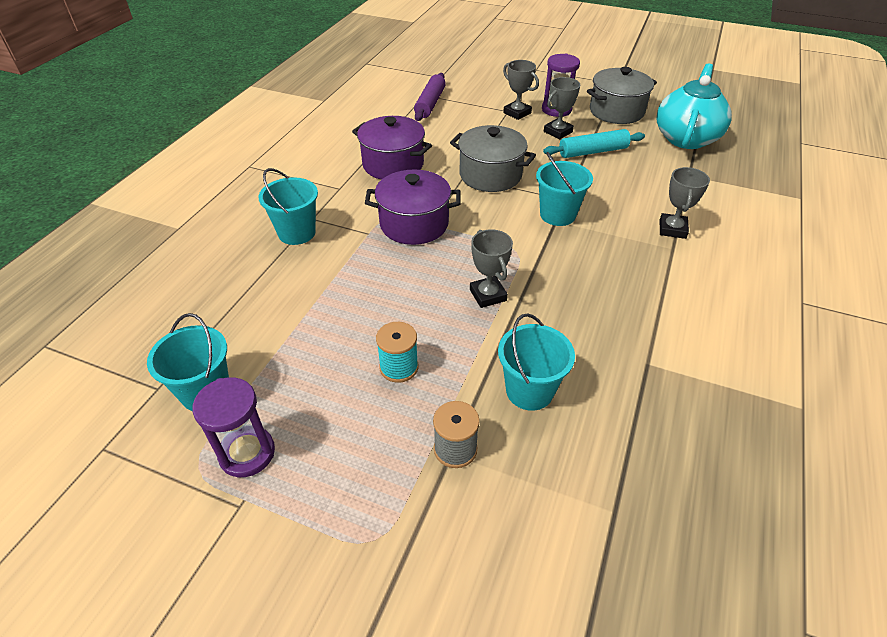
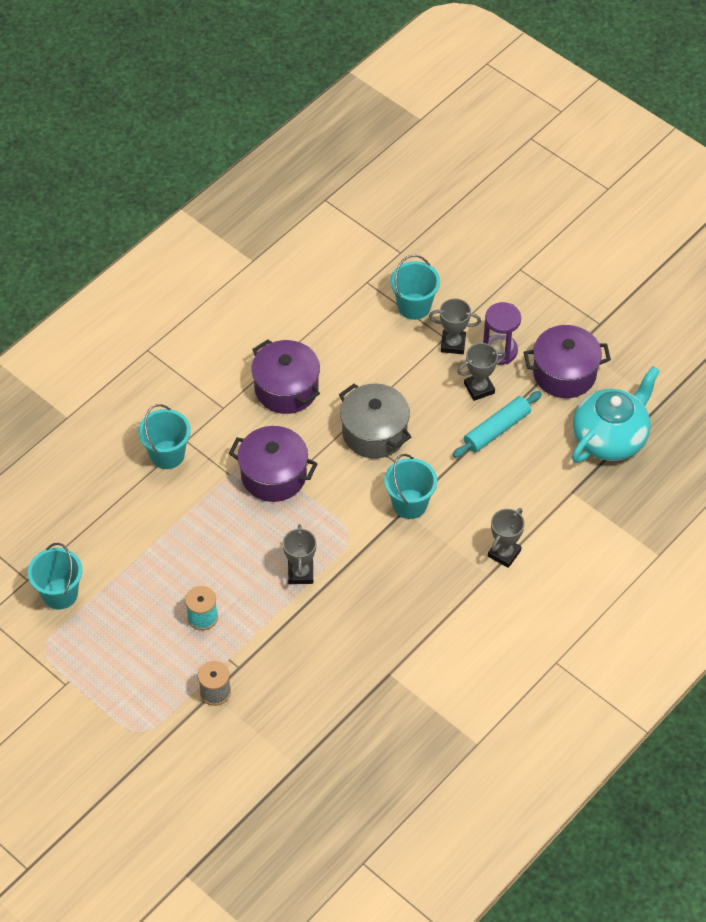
camera: 20 degrees right, 10 degrees up
(247, 453) = (78, 650): purple hourglass -> none
(430, 103) = (366, 300): purple rolling pin -> none
(517, 113) = (453, 344): grey trophy -> grey trophy turned 60 degrees counterclockwise
(529, 390) = (288, 666): turquoise bucket -> turquoise bucket (414, 306)
(593, 152) = (497, 430): turquoise rolling pin -> turquoise rolling pin turned 45 degrees counterclockwise
(616, 111) = (564, 373): grey pot -> purple pot

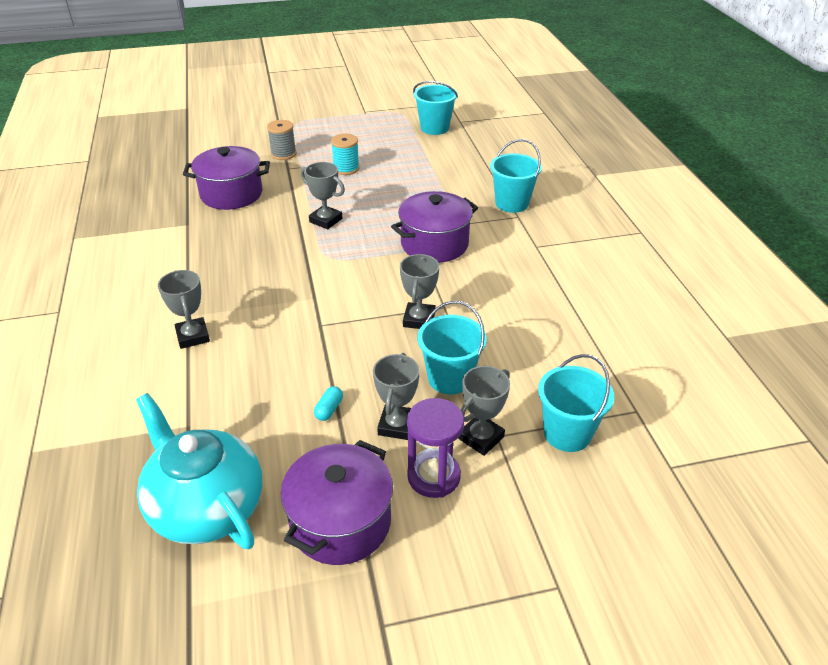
camera: 125 degrees right, 15 degrees down
(286, 389) = (526, 289): purple pot -> purple pot (231, 194)
(374, 433) = (419, 319): grey pot -> grey trophy
(409, 504) = (316, 304): turquoise bucket -> turquoise bucket (450, 378)
(497, 430) = (329, 409): turquoise rolling pin -> turquoise capsule
(610, 438) = (206, 507): turquoise teapot -> turquoise teapot turned 150 degrees clockwise

